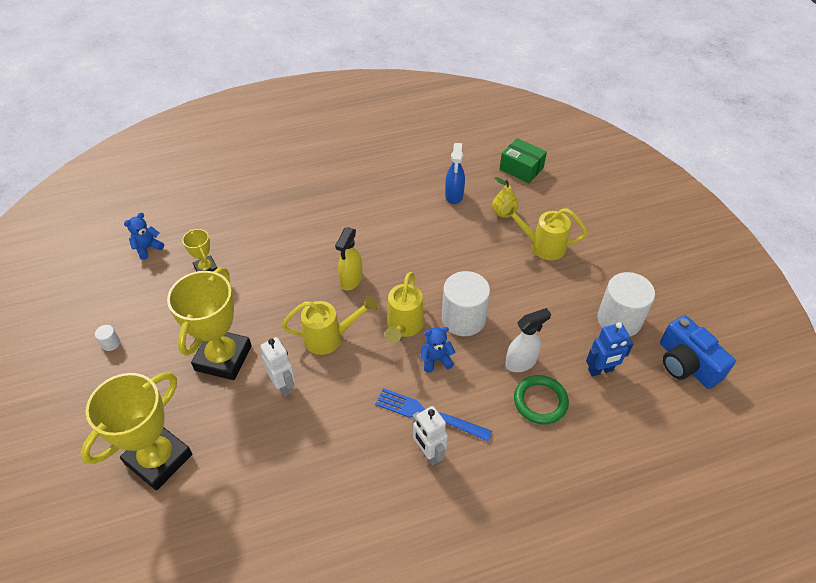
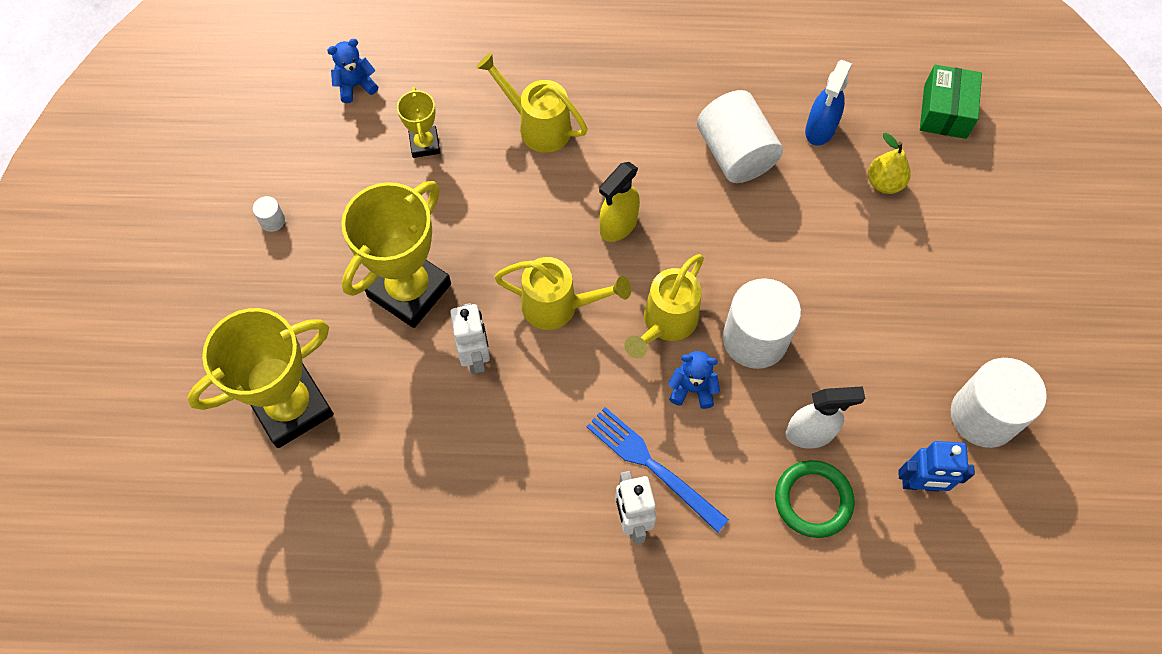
camera: 20 degrees right, 15 degrees up
(409, 221) = (735, 153): none -> white cylinder
(521, 168) = (945, 111): green box -> green box turned 45 degrees clockwise
(542, 246) = (920, 258): yellow watering can -> yellow watering can (538, 126)
(686, 364) = (1052, 517): blue camera -> none

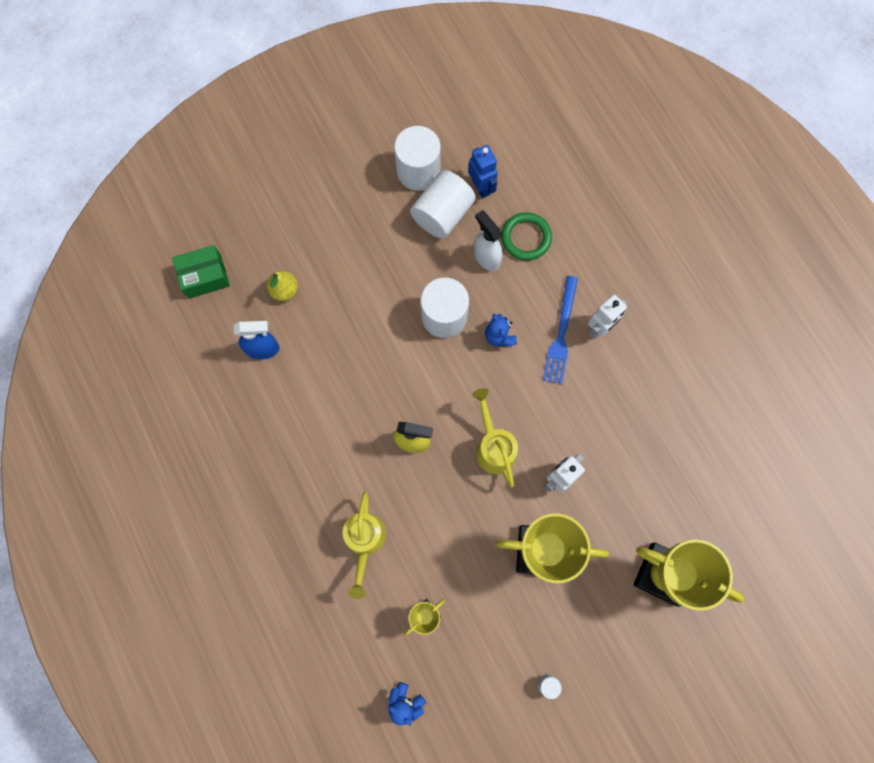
camera: 120 degrees left, 10 degrees up
(666, 323) = (465, 374): yellow watering can -> none
(735, 153) = (313, 394): white cylinder -> white cylinder (442, 214)

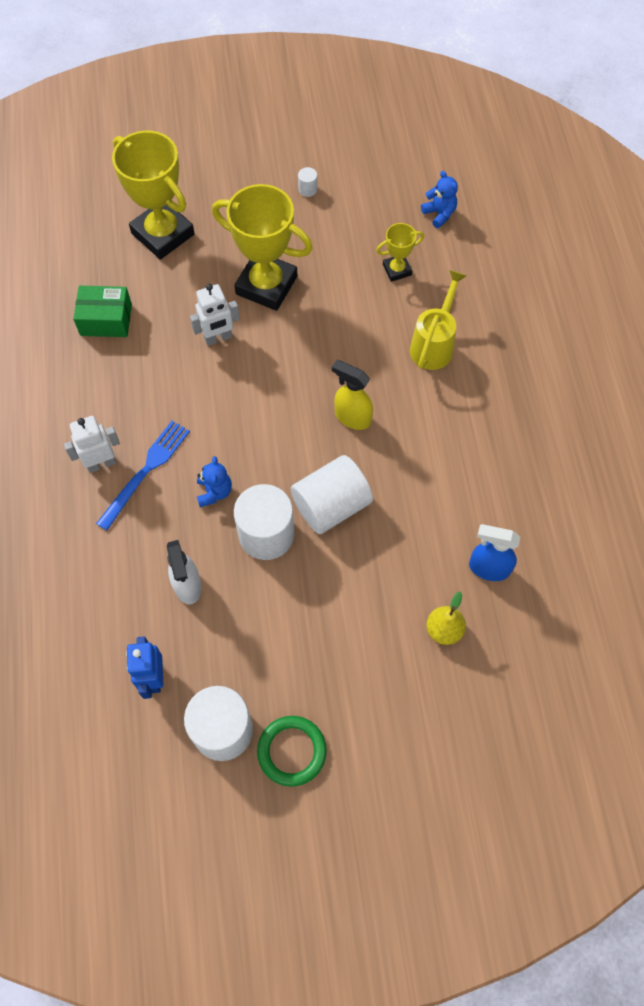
camera: 160 degrees left, 10 degrees down
(205, 276) = (539, 682): green box -> green box (106, 319)
(442, 214) = (216, 659): white cylinder -> white cylinder (331, 505)
(493, 447) = (271, 385): yellow watering can -> none
(526, 238) = (130, 593): green ring -> green ring (292, 751)

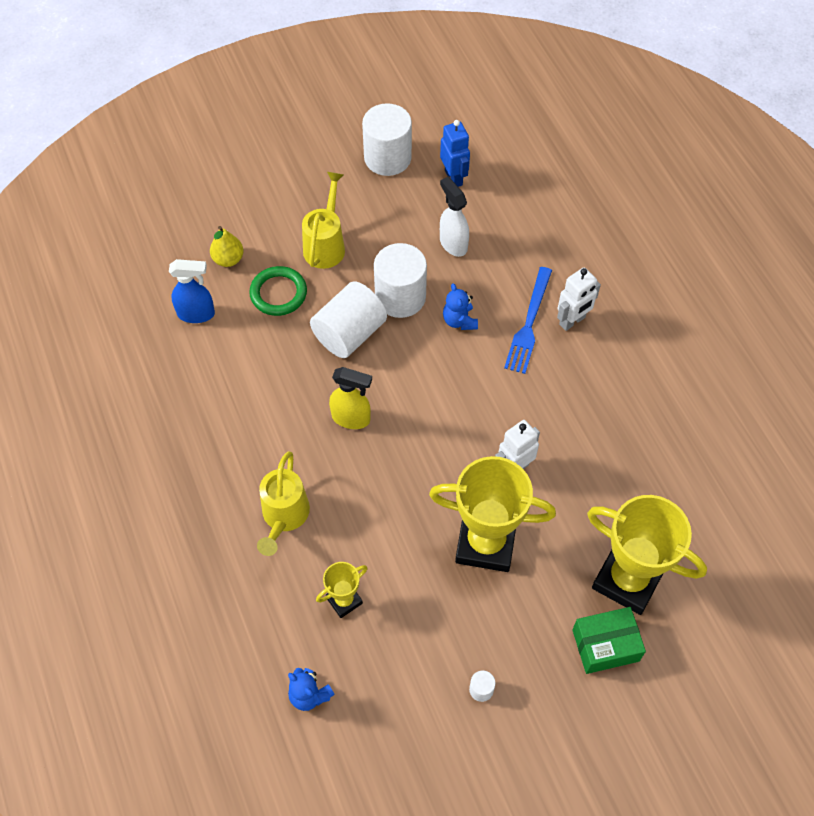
camera: 165 degrees right, 5 degrees down
(106, 319) = (638, 460): green box -> green box (605, 645)
(292, 751) = (331, 156): green ring -> green ring (278, 293)
(330, 620) = (325, 245): none -> yellow watering can

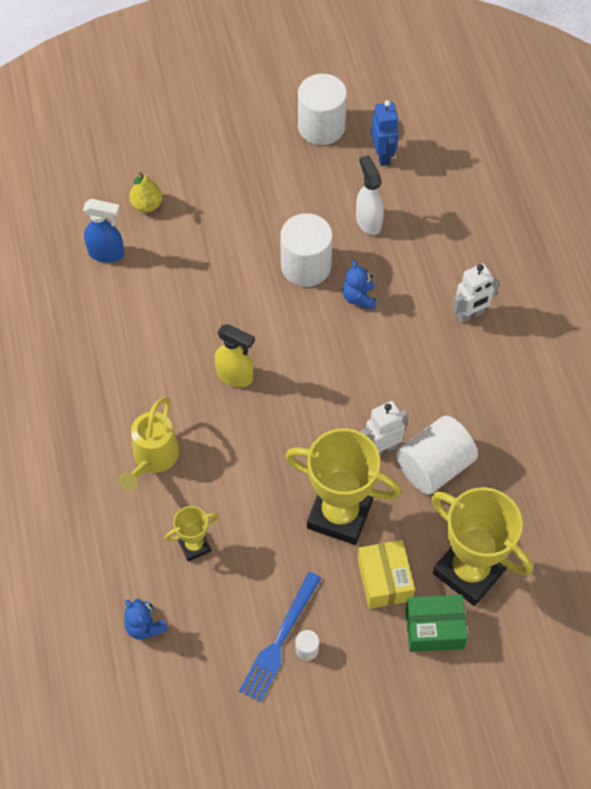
camera: 10 degrees right, 0 degrees up
(278, 293) = (189, 245): green ring -> none
(325, 245) = (243, 205): yellow watering can -> none
(349, 333) = (249, 294): white cylinder -> white cylinder (434, 466)
(529, 323) = (426, 311): blue fork -> blue fork (280, 640)
(545, 603) = (384, 580): none -> yellow box

